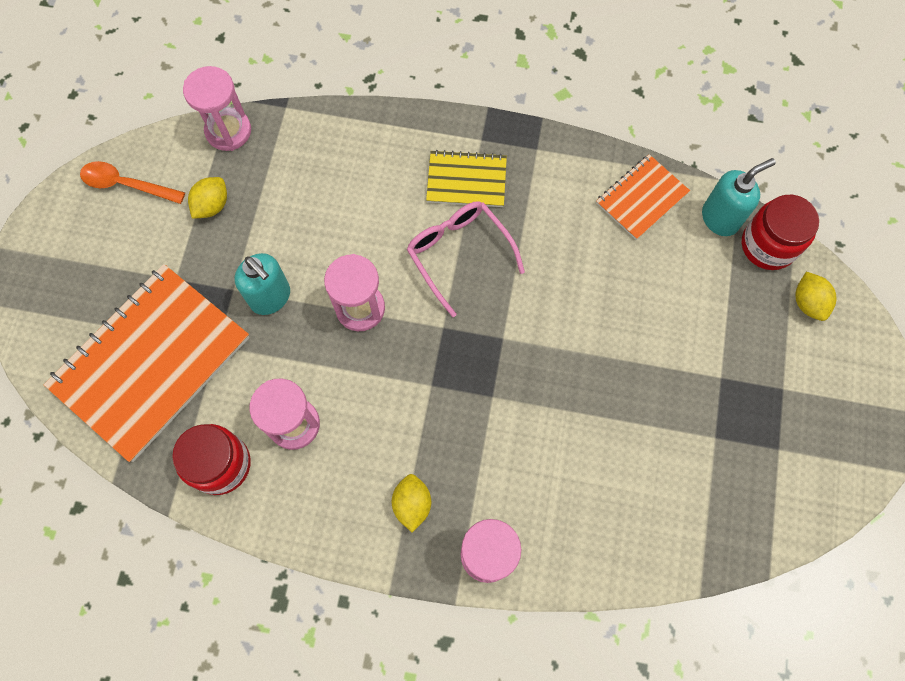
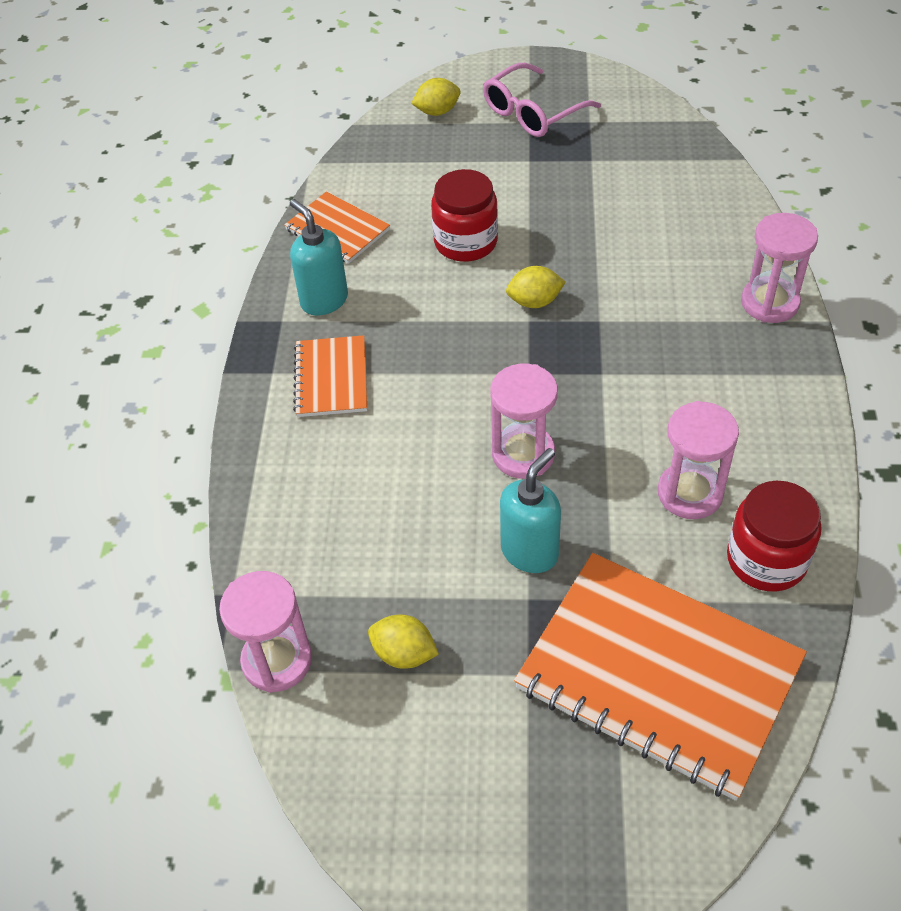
camera: 95 degrees left, 20 degrees down
(126, 184) = (384, 786): orange spoon -> none
(412, 504) = (742, 369): yellow lemon -> yellow lemon (534, 302)
(459, 254) = (432, 372): pink glasses -> pink glasses (532, 112)
(466, 180) = (331, 378): yellow notebook -> orange notebook
(720, 218) = (354, 172): turquoise soap dispenser -> turquoise soap dispenser (324, 300)
(768, 245) = (380, 139): red jar -> red jar (465, 242)

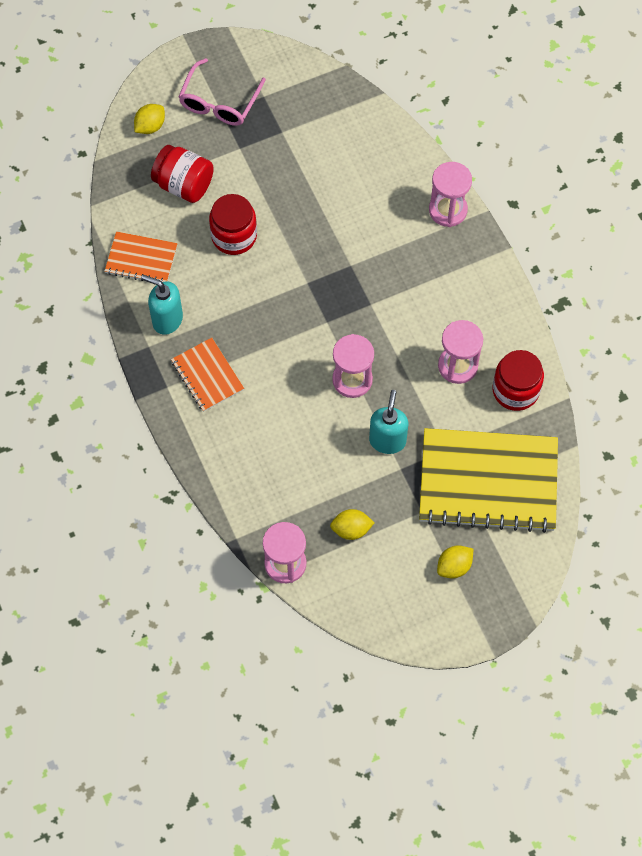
camera: 30 degrees left, 15 degrees up
(439, 175) = (184, 185): none -> red jar
(534, 302) = (303, 267): yellow lemon -> yellow lemon (454, 566)
(658, 675) = (488, 482): orange notebook -> yellow notebook

